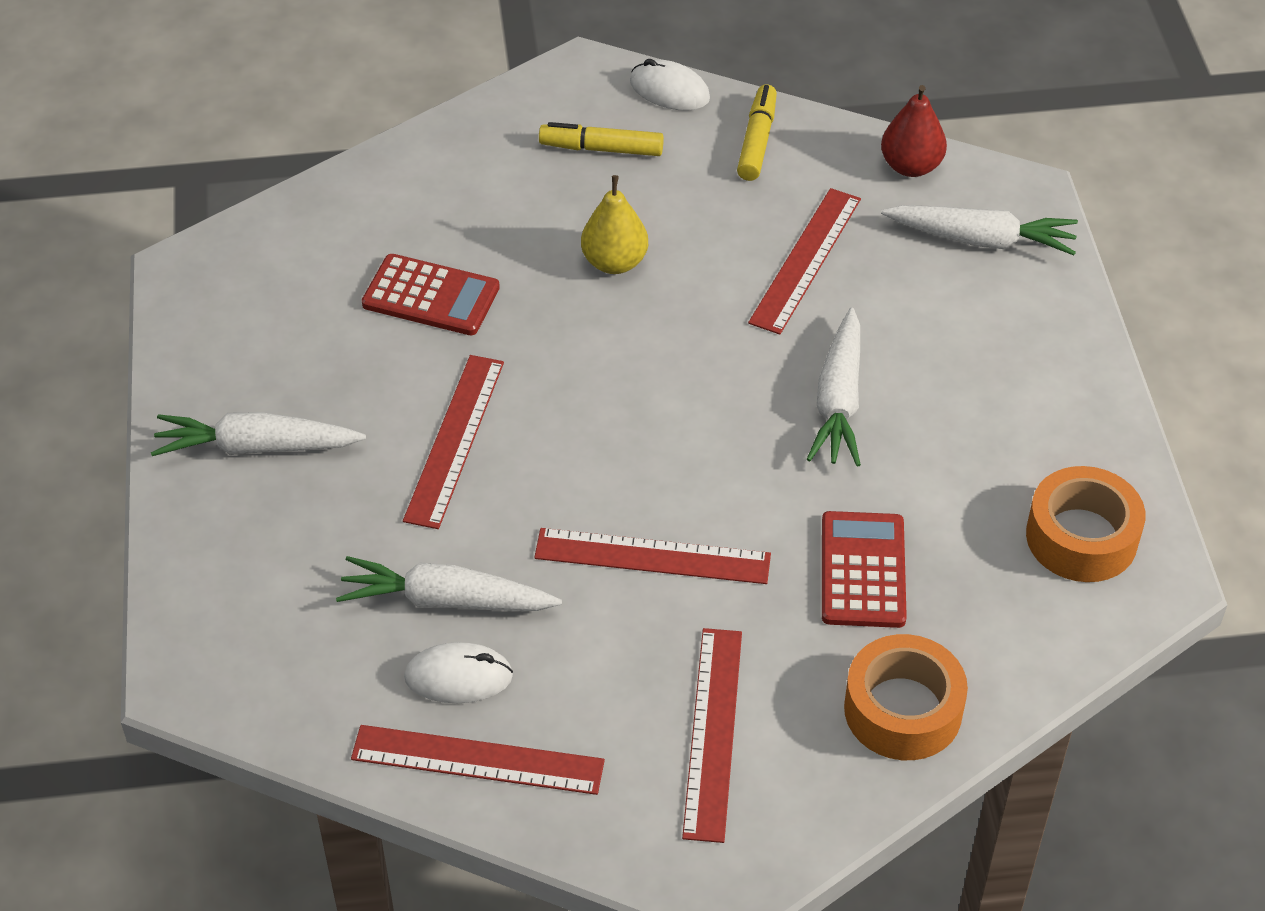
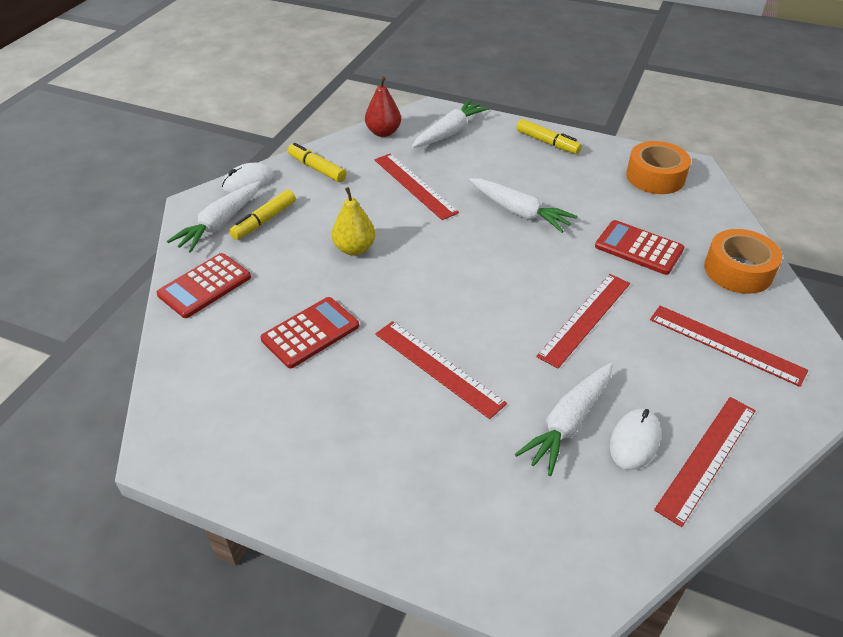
camera: 60 degrees left, 5 degrees down
(256, 447) = (368, 473): white carrot -> white carrot (220, 223)
(441, 162) = (204, 286): none -> red calculator
(1060, 367) = (547, 143): none -> yellow marker

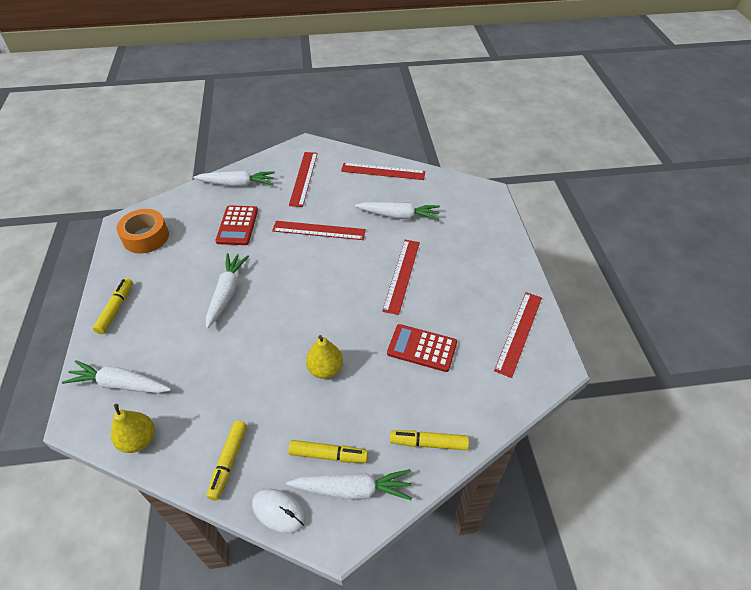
camera: 120 degrees left, 5 degrees up
(204, 286) = (428, 443): red calculator -> yellow marker
(383, 132) = (138, 440): red pear -> yellow pear
(415, 185) = (221, 370): red ruler -> red ruler (518, 332)
(634, 441) = (391, 193): white mouse -> none
(738, 270) = (237, 184): orange tape -> white carrot

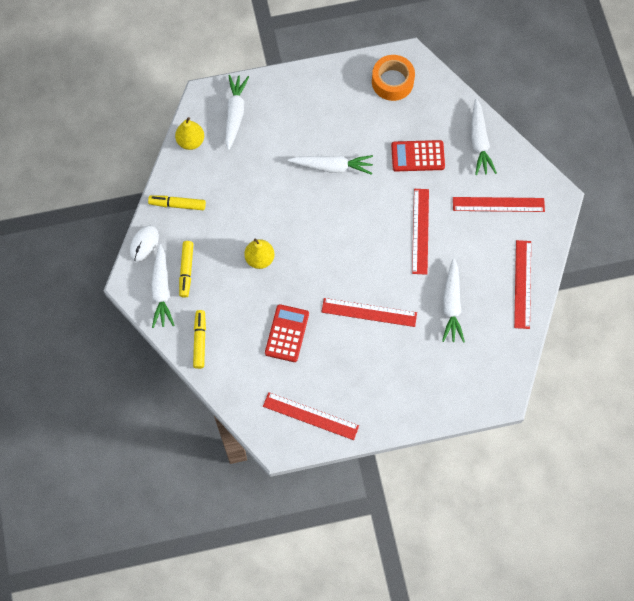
camera: 85 degrees right, 20 degrees up
(116, 309) = (306, 86): yellow marker -> none

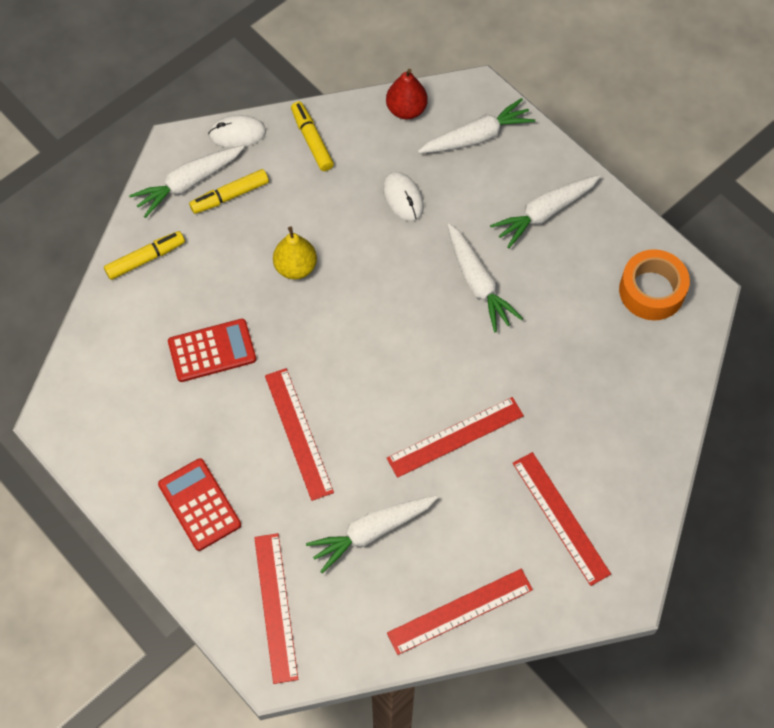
camera: 60 degrees right, 5 degrees down
(191, 141) = (406, 109): yellow pear -> red pear
(250, 176) = (403, 198): none -> white mouse
(310, 416) = (114, 437): red ruler -> red ruler (276, 607)
(417, 156) = (563, 377): red calculator -> red calculator (199, 504)
(479, 142) = (639, 444): white carrot -> white carrot (545, 213)

